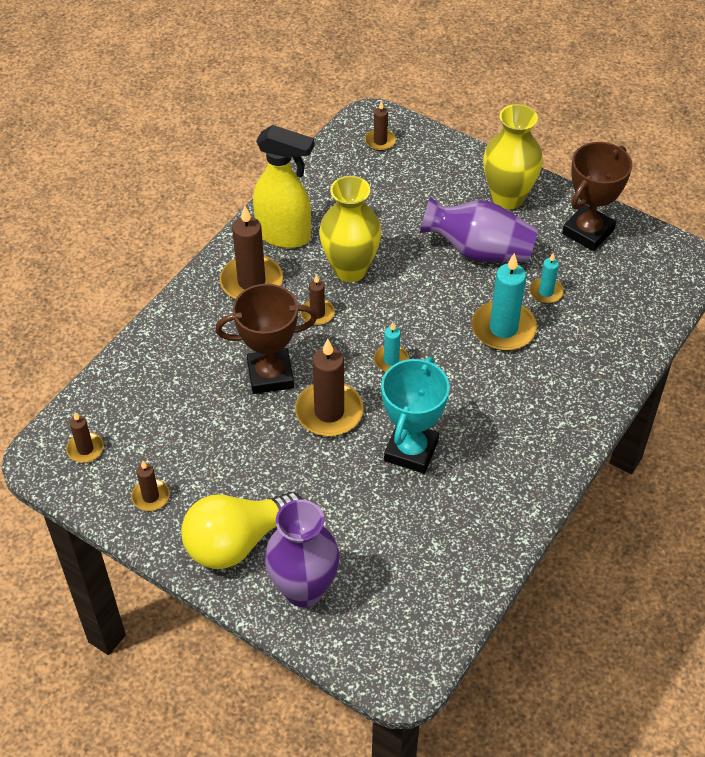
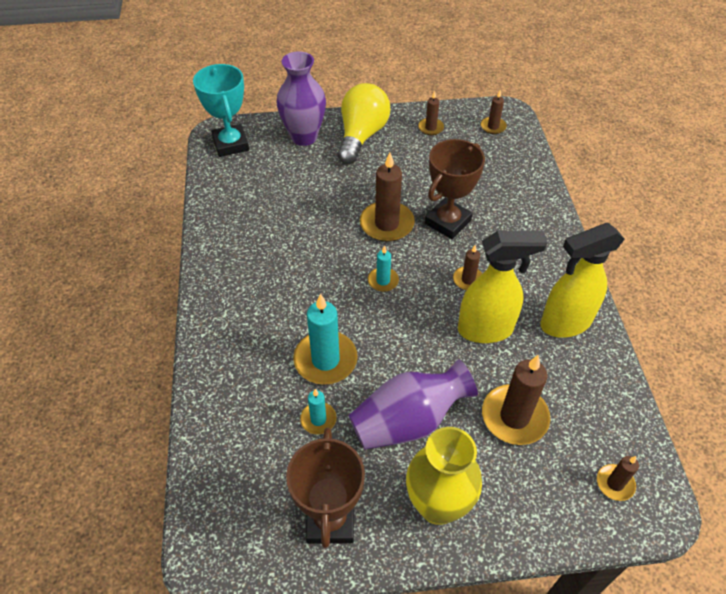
camera: 140 degrees right, 0 degrees up
(251, 282) = (538, 272): brown candle -> brown candle (514, 417)
(350, 269) = (486, 329): yellow vase -> yellow spray bottle
(411, 450) = (312, 233): turquoise trophy -> turquoise trophy (231, 144)

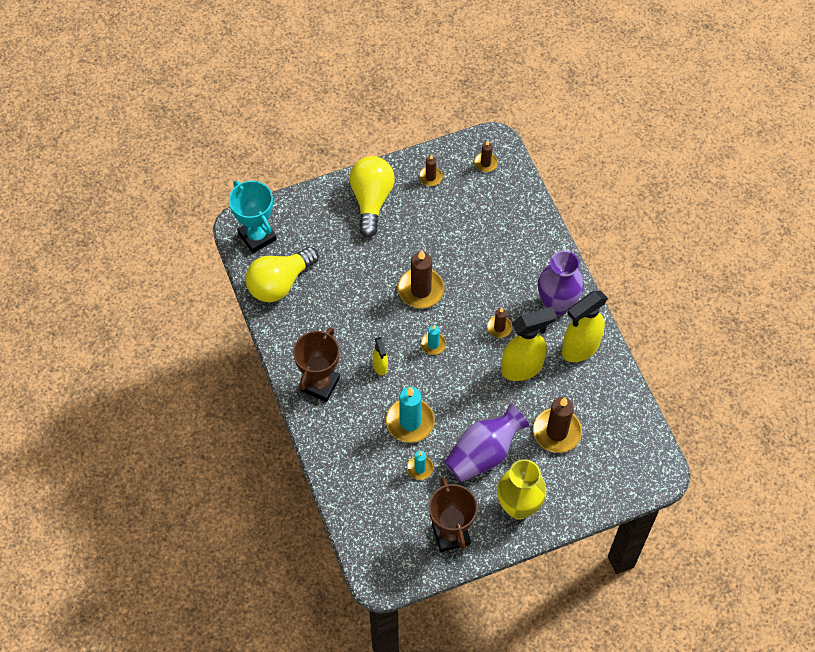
camera: 15 degrees left, 10 degrees up
(234, 188) = (280, 283): none -> yellow light bulb
(304, 137) = (320, 213): purple vase -> purple vase (557, 304)
(312, 290) = (380, 366): none -> yellow spray bottle
(448, 222) = (470, 276): brown trophy -> brown trophy (320, 384)
(615, 483) = (632, 462): brown candle -> none

